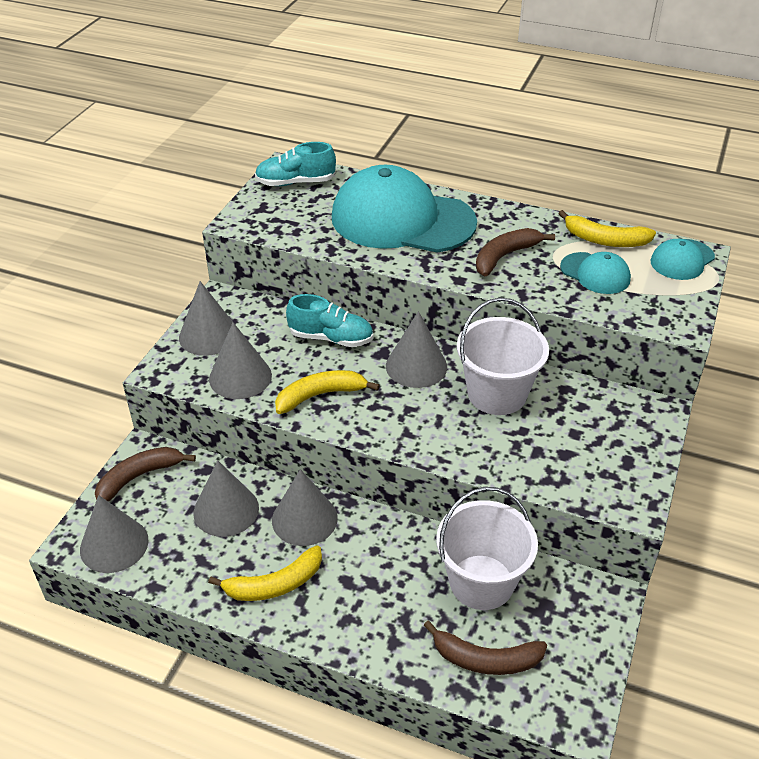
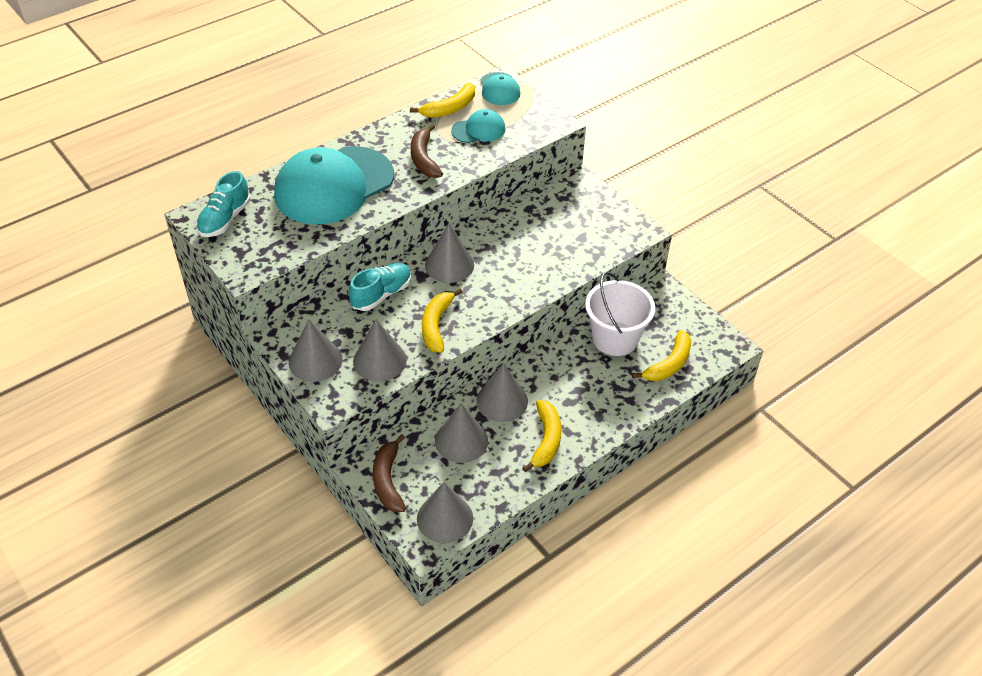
camera: 60 degrees left, 5 degrees up
(486, 659) = (669, 364): brown banana -> yellow banana
(497, 394) = (508, 240): white bucket -> none

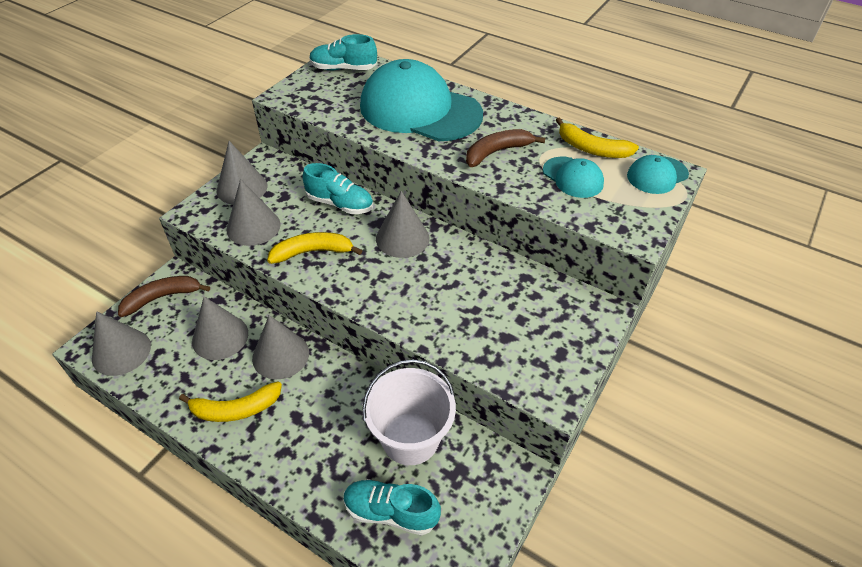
camera: 70 degrees right, 0 degrees up
(669, 364) = (391, 512): yellow banana -> turquoise shoe

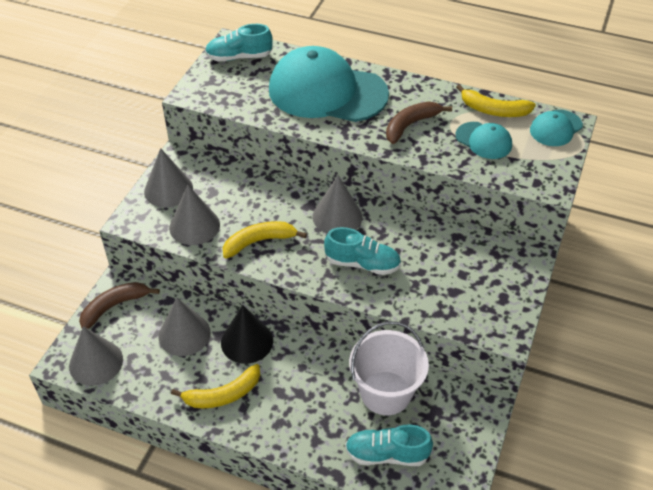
camera: 10 degrees left, 0 degrees up
(280, 355) = (247, 341): grey cone -> black cone
(340, 204) = (268, 192): turquoise shoe -> turquoise shoe (362, 264)

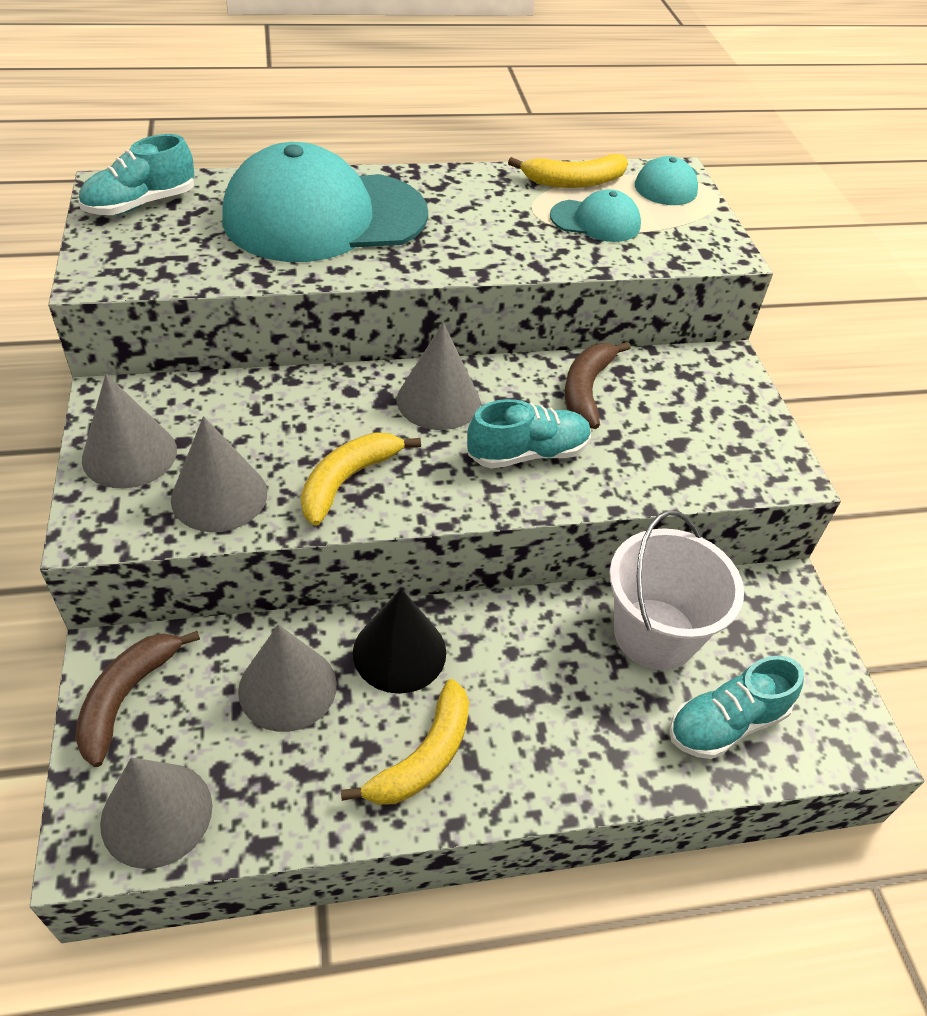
camera: 35 degrees left, 0 degrees up
(410, 125) = (483, 229): brown banana -> brown banana (586, 390)

